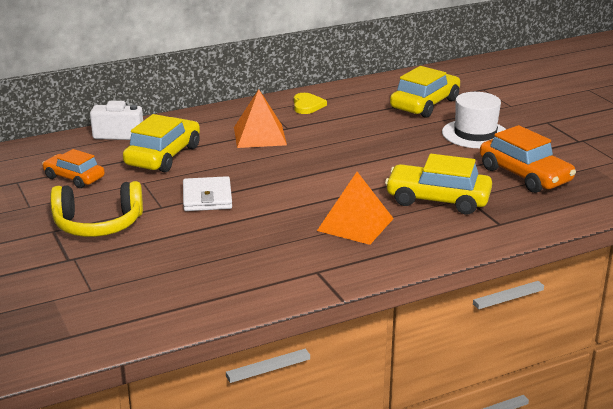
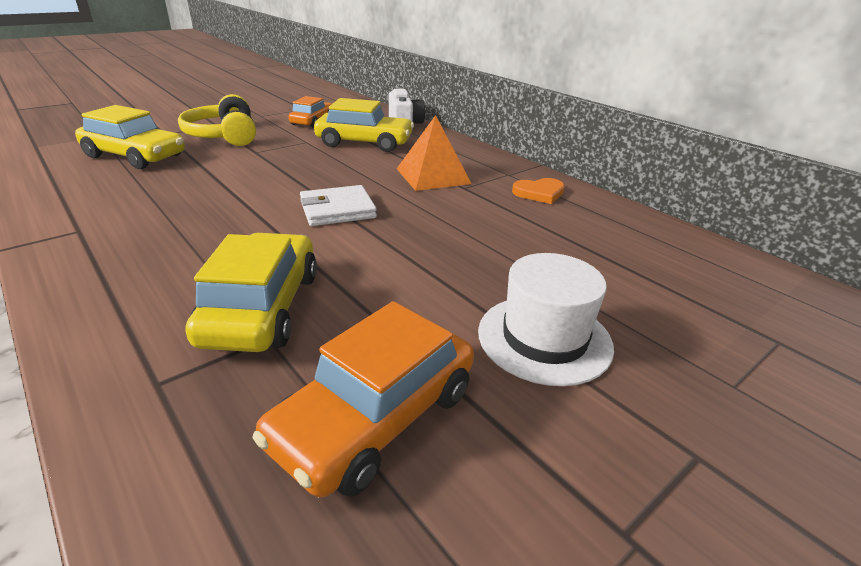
camera: 75 degrees right, 5 degrees up
(207, 198) = (274, 166): white wallet -> white wallet (337, 210)
(307, 105) = (539, 193): yellow heart -> orange heart
(355, 224) = (193, 245): orange pyramid -> none
(425, 104) = (630, 277): yellow car -> yellow car (135, 156)

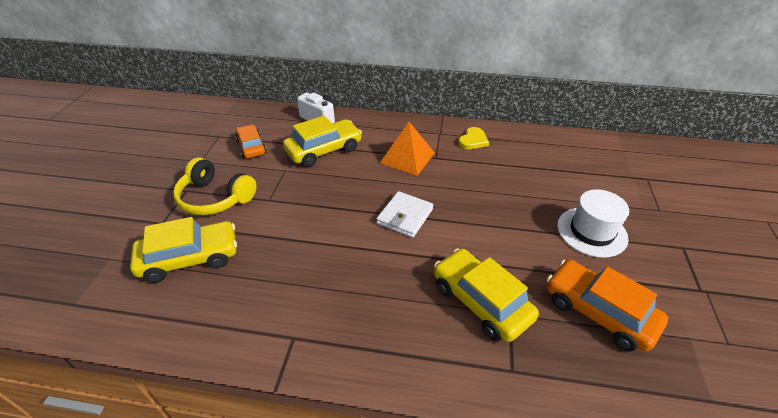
camera: 40 degrees left, 10 degrees up
(375, 417) = (598, 312): orange car -> orange car turned 135 degrees clockwise
(539, 193) = (473, 140): orange heart -> yellow heart

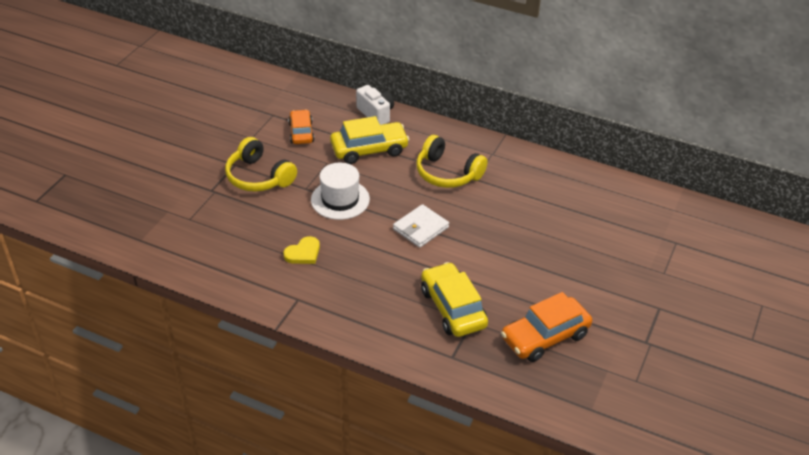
camera: 15 degrees right, 0 degrees up
(190, 258) = (230, 224): yellow car -> none
(407, 157) = (447, 173): orange pyramid -> yellow headphones
(473, 140) = (522, 168): yellow heart -> yellow heart (303, 253)
(591, 232) = (584, 277): white hat -> white hat (340, 199)
(598, 312) = (545, 337): orange car -> orange car turned 90 degrees counterclockwise

